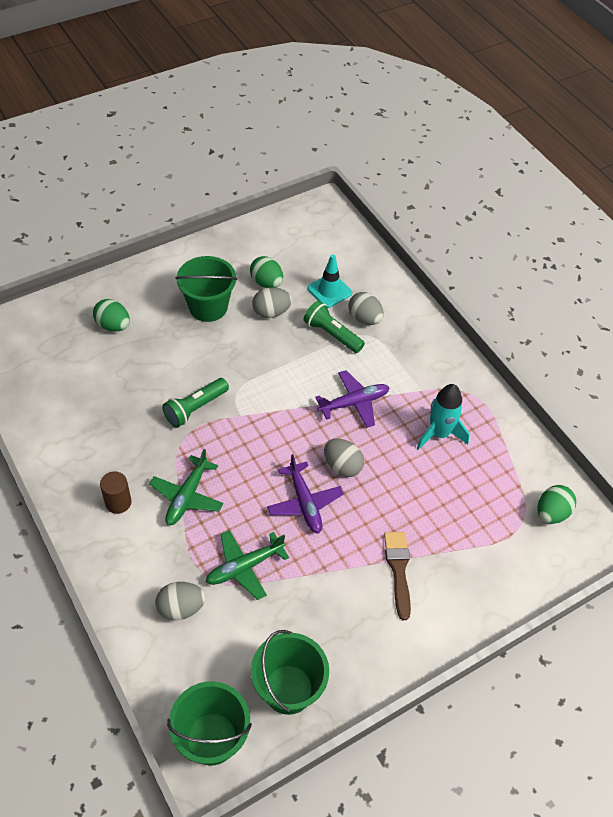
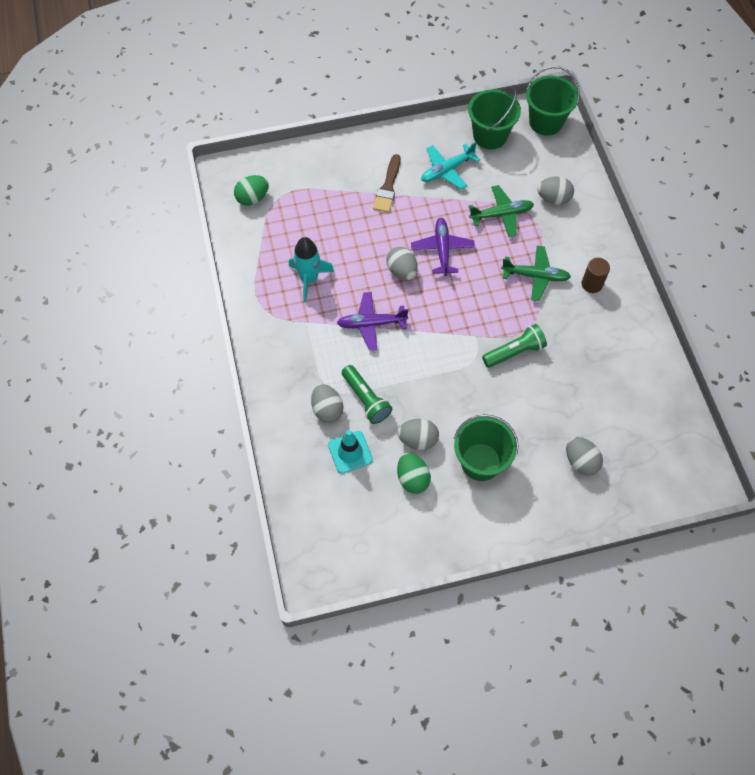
camera: 160 degrees left, 10 degrees up
(113, 325) = (580, 461): green egg -> grey egg
(187, 496) = (535, 276): green plane -> green plane turned 60 degrees clockwise
(332, 615) = (447, 170): none -> turquoise plane

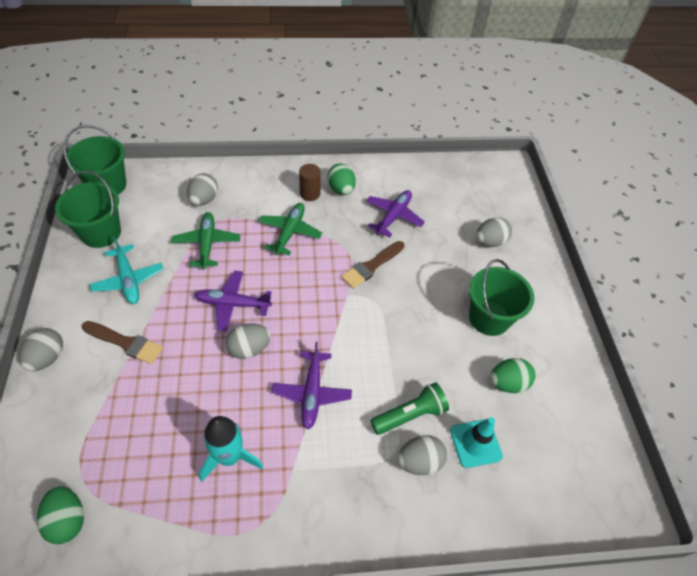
camera: 85 degrees left, 10 degrees down
(418, 440) = (463, 370): grey egg -> grey egg (47, 357)
(514, 352) = (371, 266): green flashlight -> brown brush
(586, 364) = (393, 216): none -> purple plane
(608, 311) = (341, 189): none -> green egg

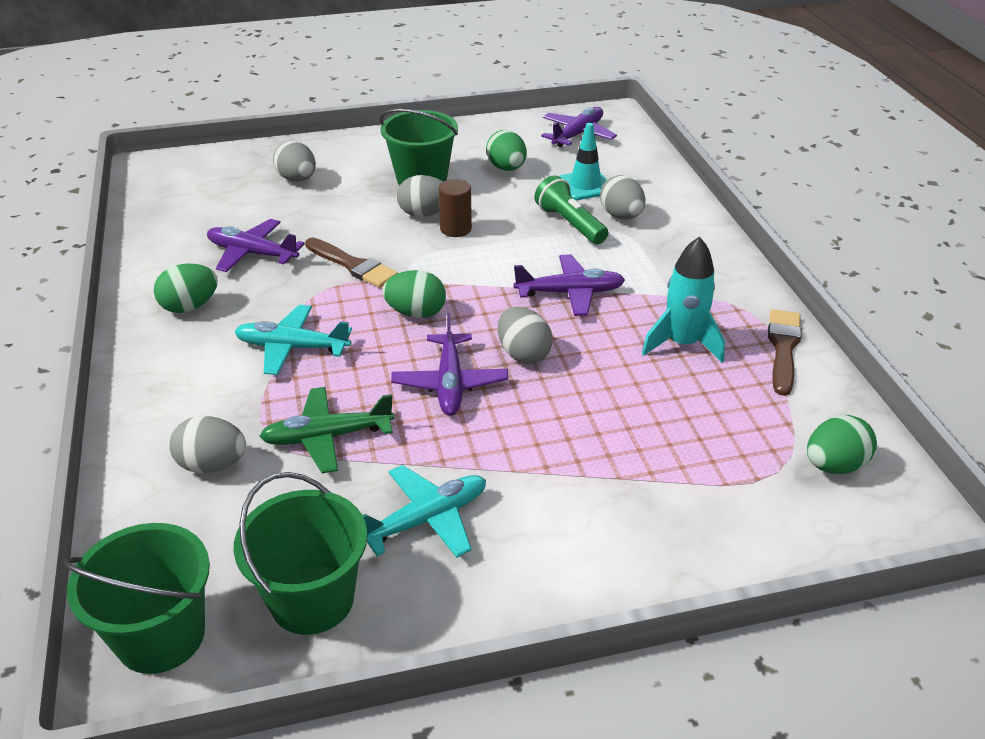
camera: 95 degrees left, 15 degrees down
(47, 357) = (617, 578): grey egg -> grey egg (424, 214)
(125, 343) = (555, 486): brown brush -> brown brush (783, 348)
(290, 232) = (292, 347): green plane -> turquoise plane
(309, 295) = (416, 313): none -> green egg
(310, 194) = (200, 338): brown cylinder -> brown cylinder (455, 229)
(579, 460) = (578, 134): none -> purple plane

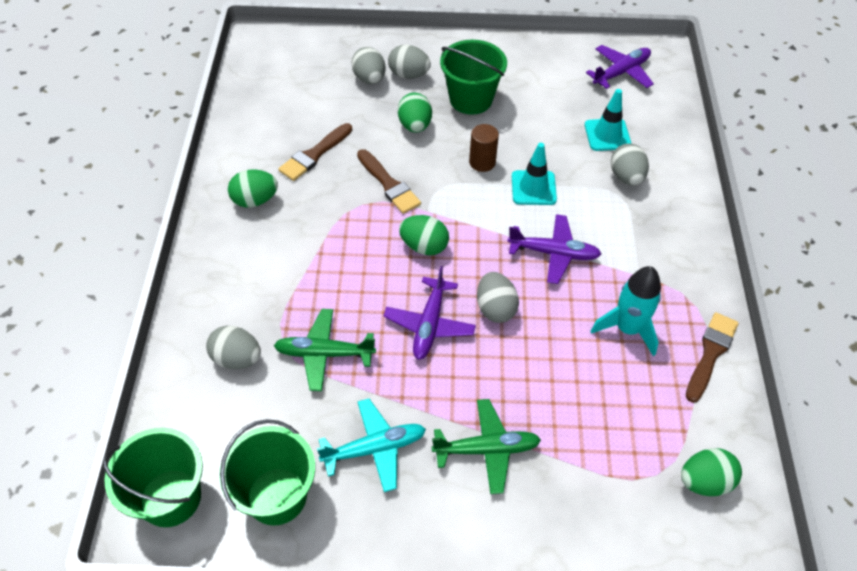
camera: 15 degrees right, 15 degrees up
(252, 253) = (314, 154): purple plane -> brown brush
(292, 347) = (320, 260): turquoise plane -> none
(424, 214) = (461, 140): grey egg -> grey egg (409, 75)
(506, 168) = (546, 101): green egg -> green egg (415, 125)
(523, 241) = (533, 188): none -> turquoise traffic cone
(568, 490) = (487, 449): none -> green plane
(569, 224) = (579, 177): green flashlight -> none

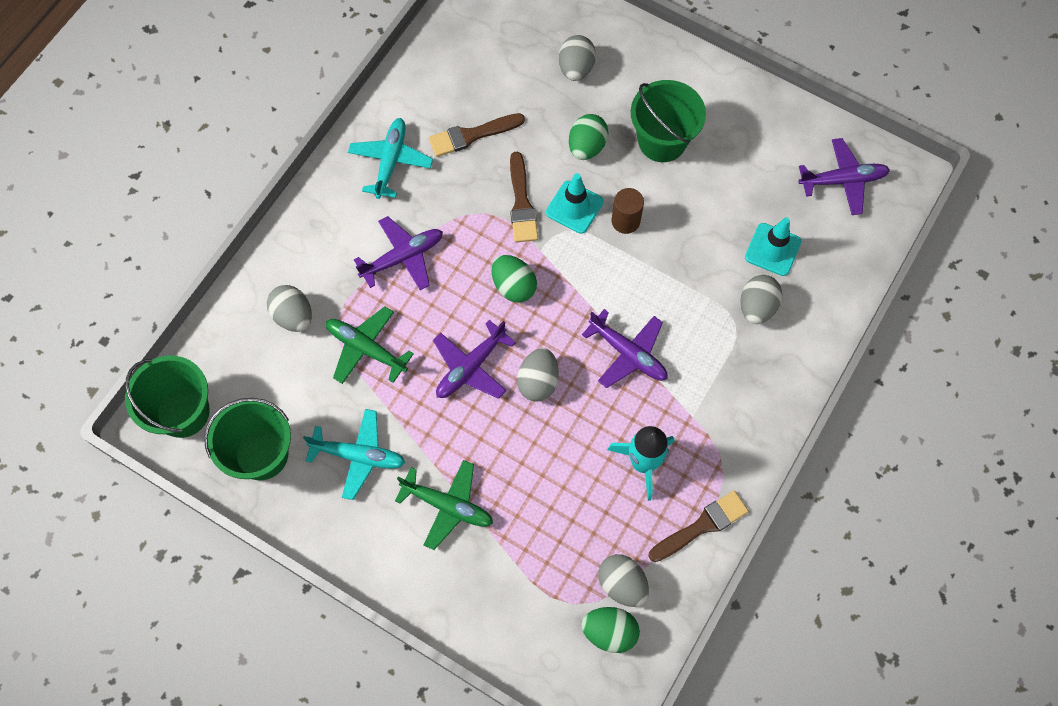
camera: 30 degrees right, 15 degrees up
(255, 200) = (391, 161): green egg -> turquoise plane
(312, 267) = (403, 257): none -> purple plane
(409, 75) = (618, 81): grey egg -> grey egg (622, 584)
(533, 188) = (656, 274): turquoise traffic cone -> turquoise traffic cone (574, 207)

